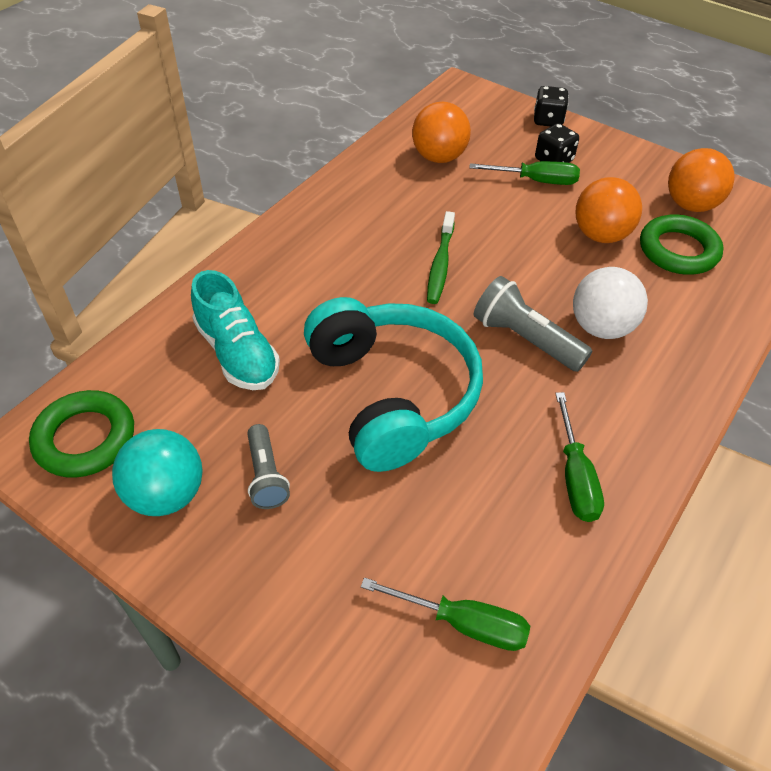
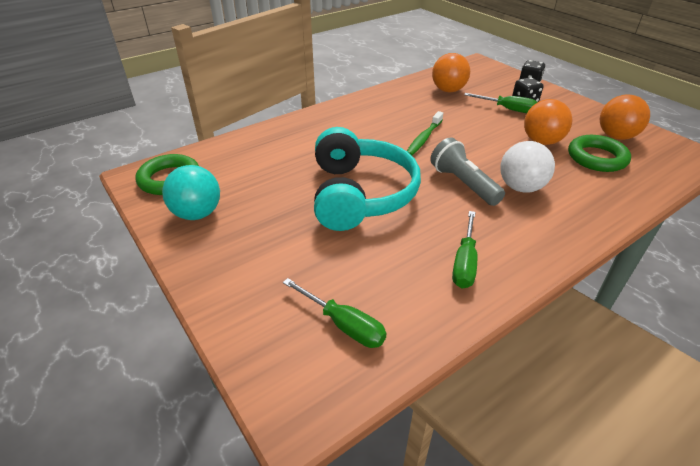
camera: 20 degrees right, 10 degrees down
(237, 353) = (276, 157): turquoise shoe -> none
(266, 475) = (260, 217): grey flashlight -> none

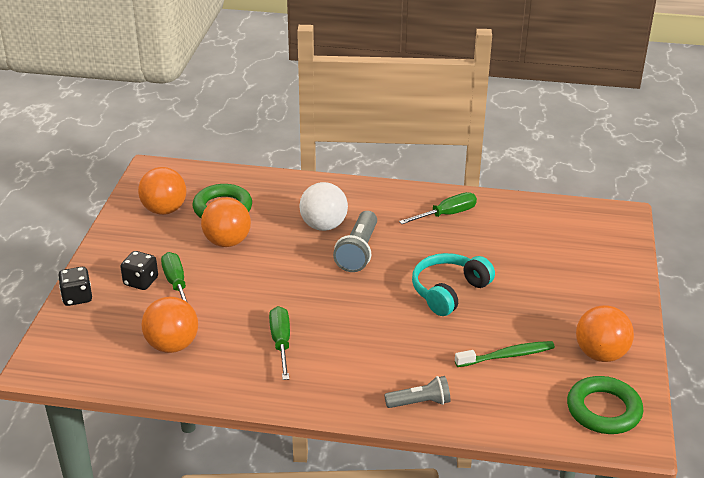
camera: 135 degrees left, 5 degrees down
(197, 213) = (600, 354): turquoise ball -> orange ball
(290, 129) = (419, 403): none -> grey flashlight
(344, 325) = (561, 229): green screwdriver -> green screwdriver (281, 343)
(360, 194) = (448, 291): turquoise headphones -> turquoise headphones, size x0.64
(424, 138) = (313, 306): green toothbrush -> green toothbrush (507, 356)

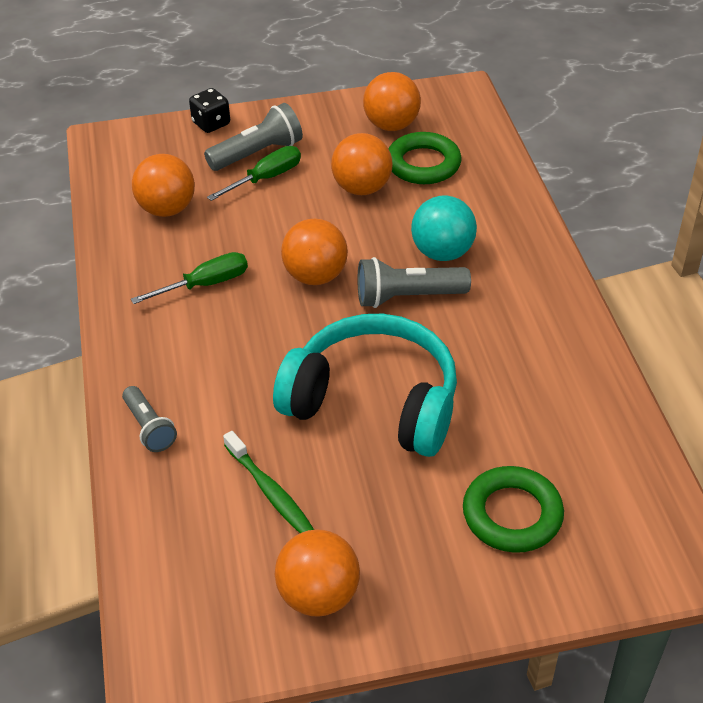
camera: 70 degrees right, 10 degrees up
(141, 281) = (257, 153): black dice -> grey flashlight
(309, 287) = (315, 276): none -> orange ball
(323, 226) = (442, 252): white ball -> turquoise ball
(446, 214) = (545, 358): green screwdriver -> none
(448, 291) = (374, 402): turquoise headphones -> turquoise headphones, size x1.57
(603, 410) = (202, 619): green ring -> green ring (512, 514)

